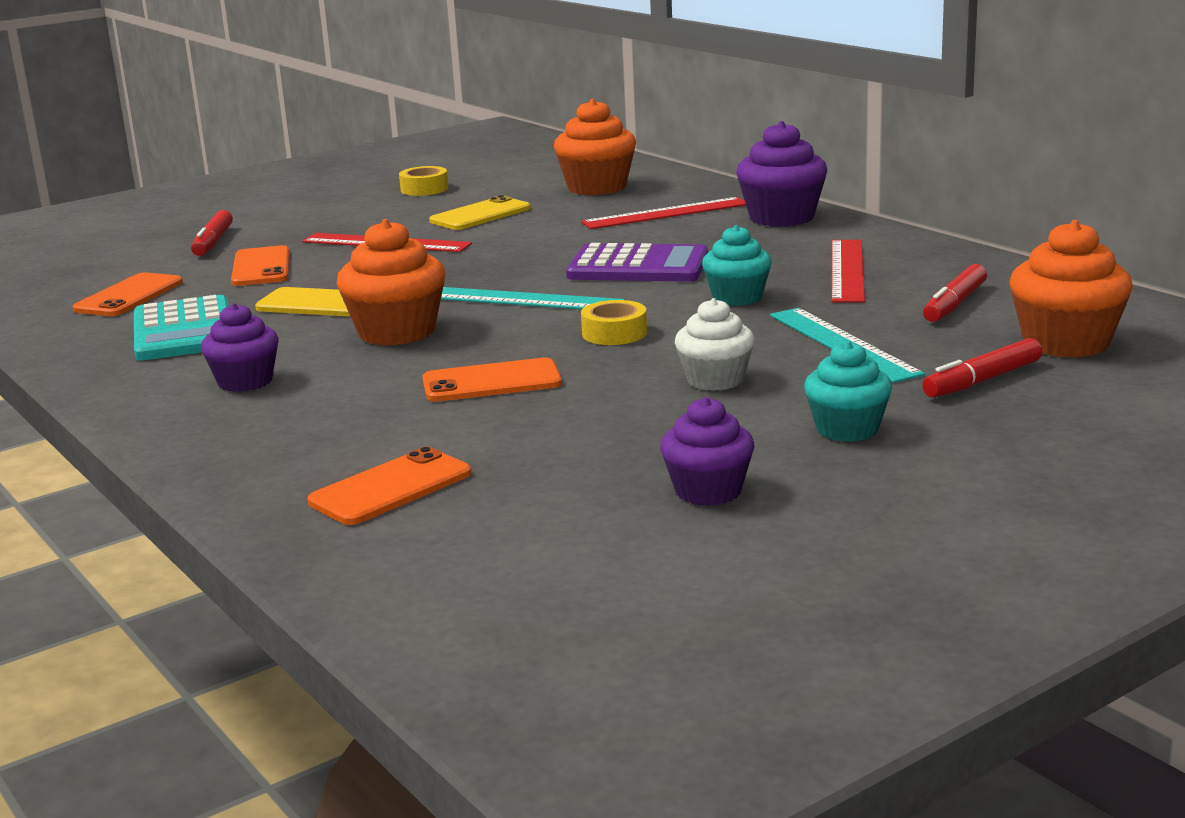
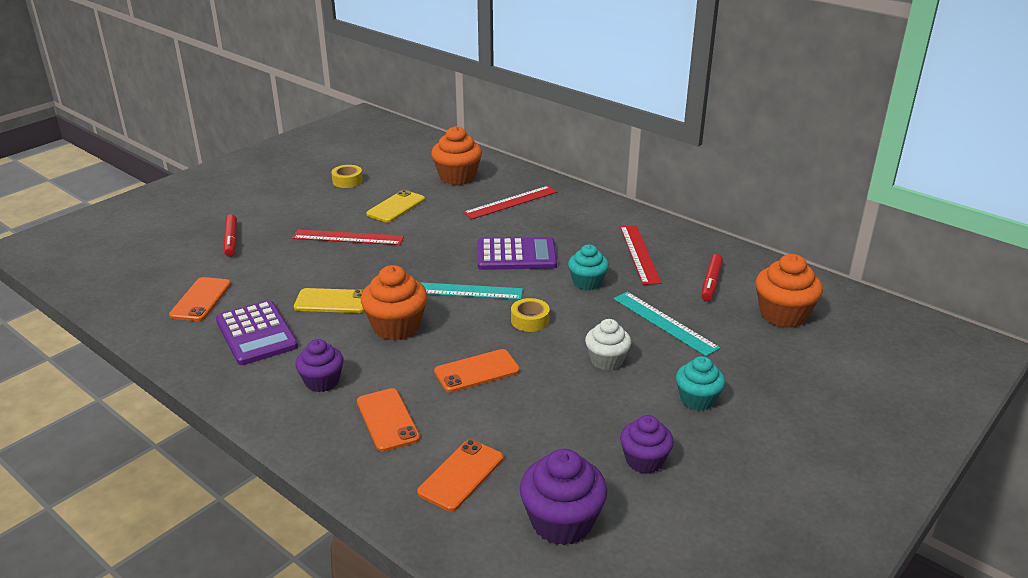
camera: 15 degrees left, 10 degrees up
(183, 331) = (256, 333): turquoise calculator -> purple calculator
(261, 267) = (277, 266): orange phone -> orange phone (387, 420)
(781, 218) = (581, 204): purple cupcake -> purple cupcake (562, 522)
(983, 380) = (752, 351): red marker -> none

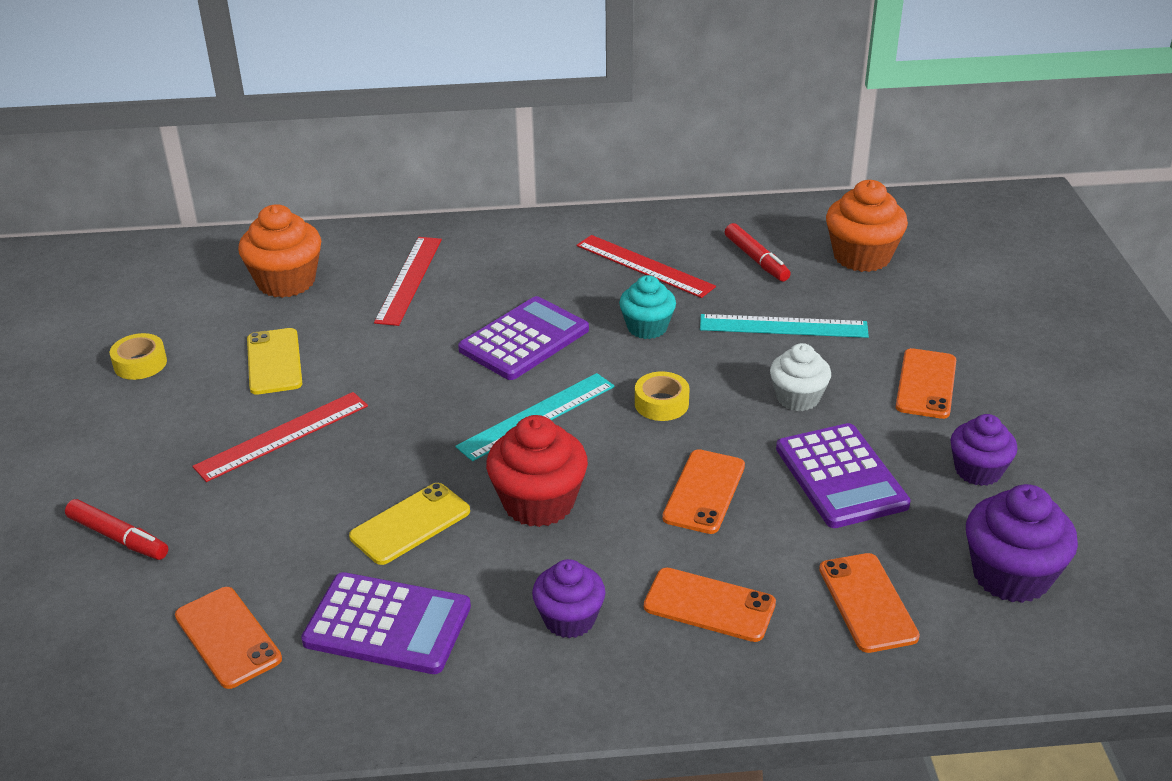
camera: 45 degrees left, 5 degrees up
(396, 327) = (538, 503): orange cupcake -> red cupcake
(559, 411) = (841, 477): none -> purple calculator
(697, 399) = (926, 384): turquoise cupcake -> orange phone

